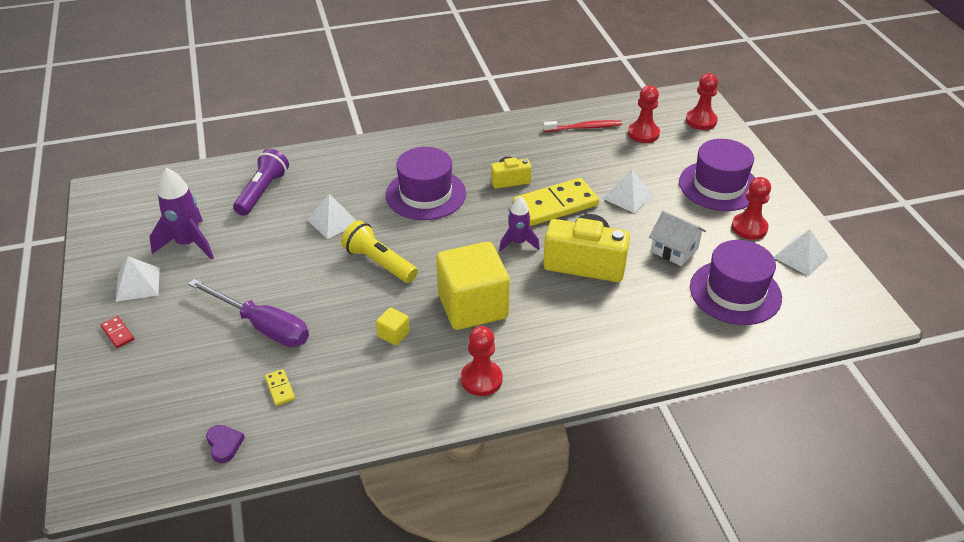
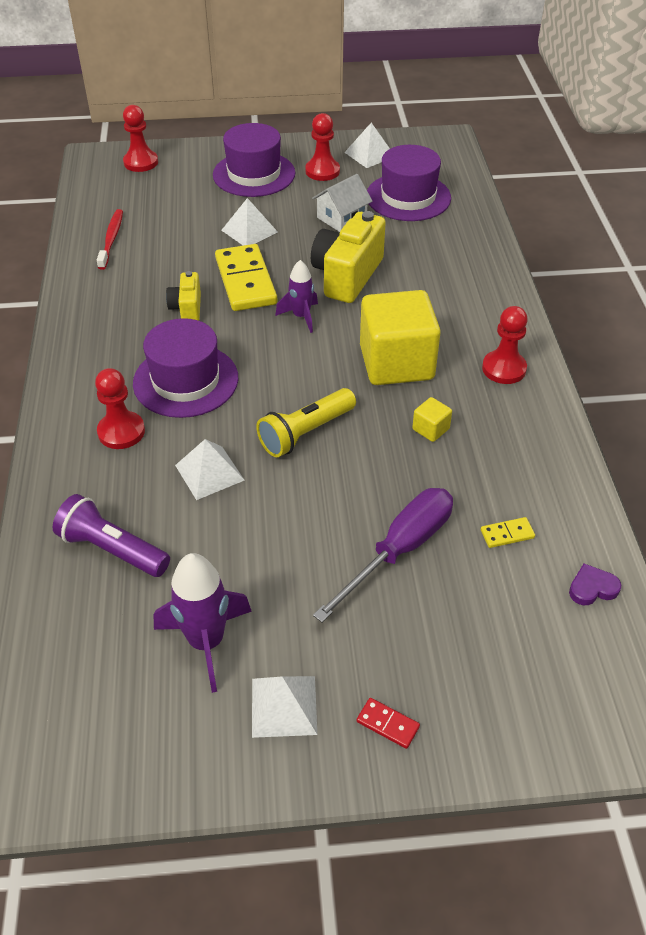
camera: 80 degrees left, 5 degrees up
(118, 333) = (388, 724): red domino -> red domino turned 60 degrees clockwise
(643, 133) = (144, 202): red pawn -> red pawn (121, 432)

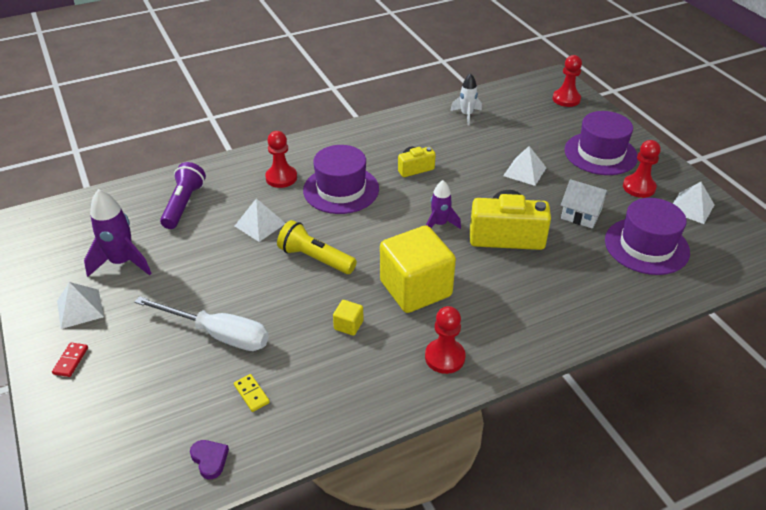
camera: 70 degrees right, 5 degrees down
(111, 239) = (466, 115): red toothbrush -> white rocket
(246, 281) = (463, 186): yellow domino -> none
(399, 550) = (218, 334): purple screwdriver -> white screwdriver

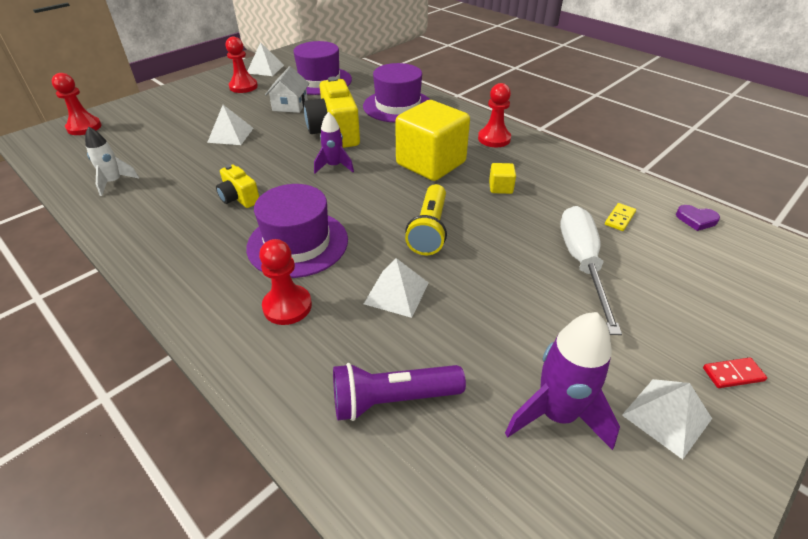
camera: 110 degrees left, 0 degrees up
(210, 459) = (696, 220): purple heart -> purple heart turned 105 degrees counterclockwise
(600, 153) = (193, 104): purple hat -> purple hat (397, 106)

